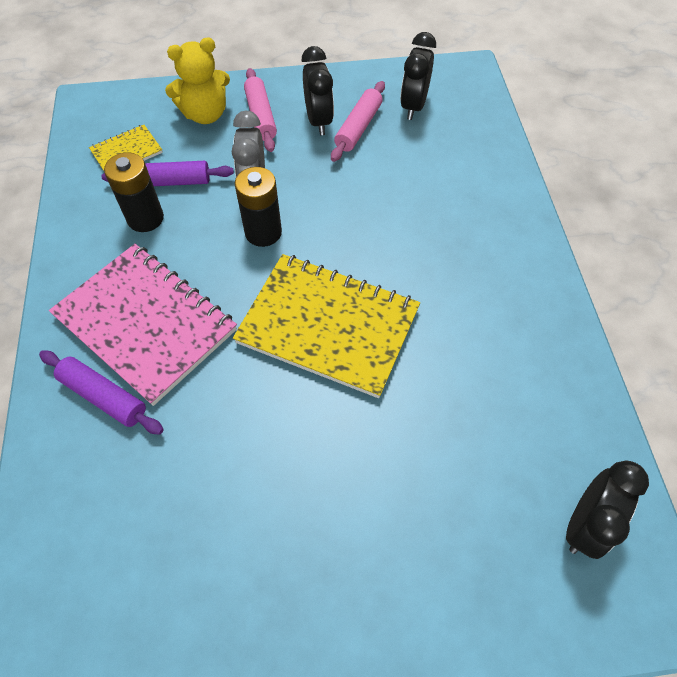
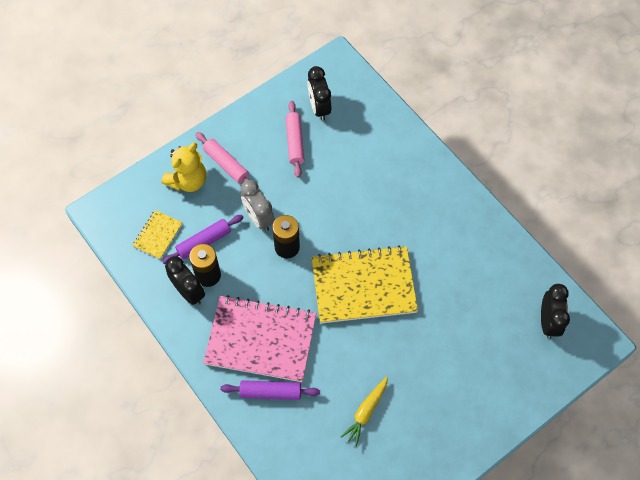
camera: 30 degrees left, 5 degrees up
(208, 500) = (366, 412): none -> yellow carrot
(318, 121) = (266, 149): black clock -> black clock (189, 292)

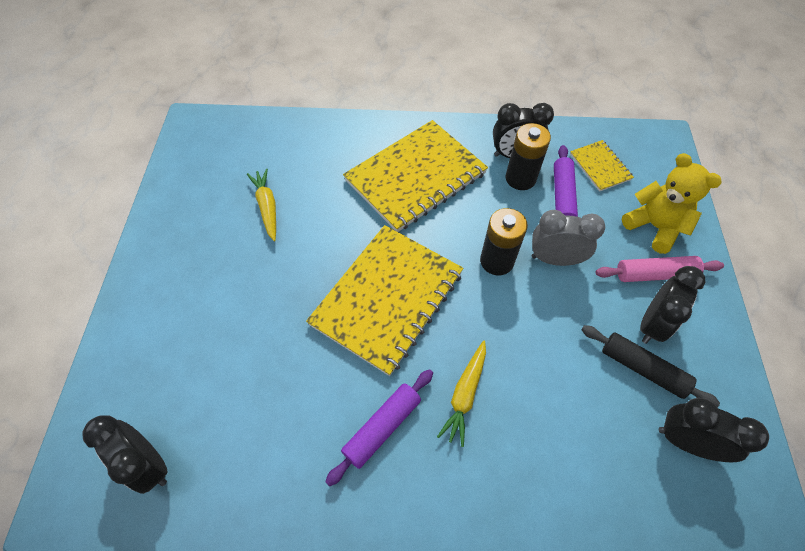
camera: 130 degrees right, 5 degrees down
(188, 181) = (654, 227): yellow teddy bear -> yellow teddy bear turned 150 degrees clockwise
(261, 339) = (415, 177): pink notebook -> yellow notebook
(262, 150) = (652, 324): none -> black clock
(270, 392) = (360, 154): purple rolling pin -> purple rolling pin (382, 427)
(295, 142) = (642, 369): pink rolling pin -> black rolling pin
(381, 209) = (465, 394): none -> yellow carrot

